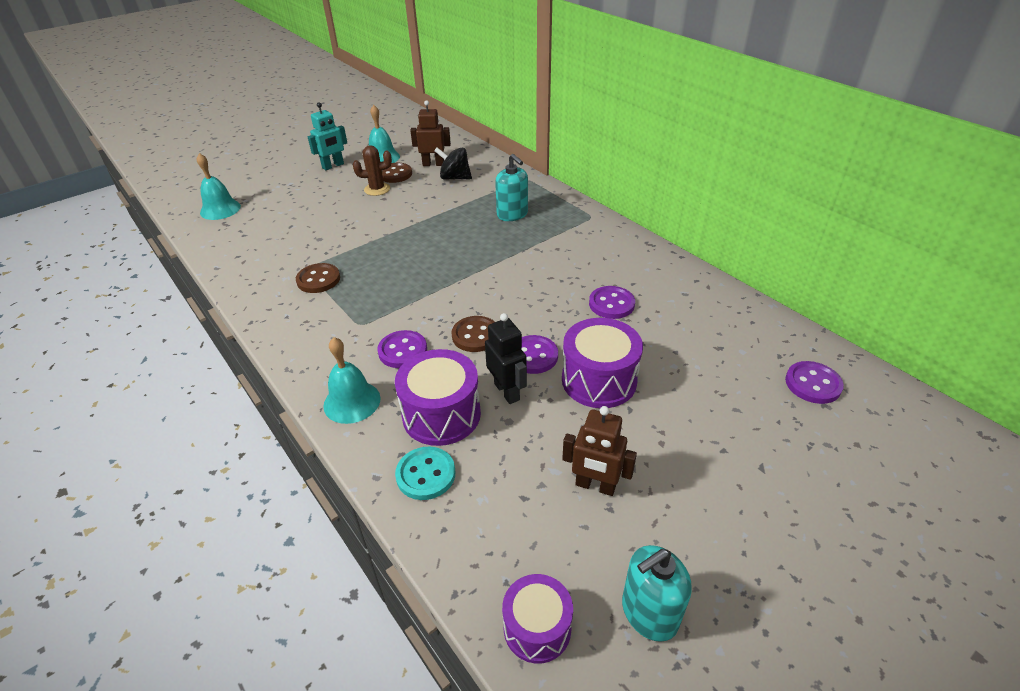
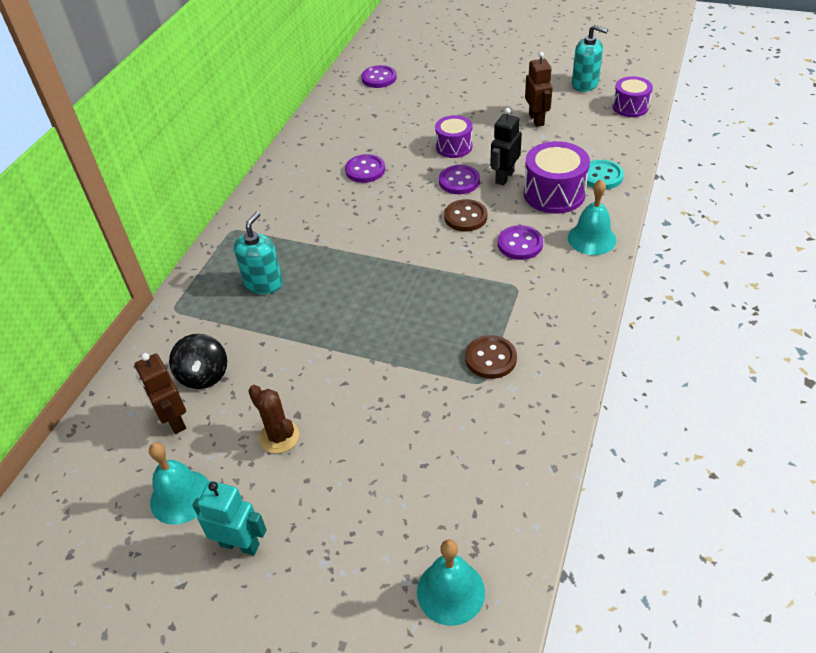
camera: 120 degrees left, 5 degrees up
(395, 174) = (226, 445): brown button -> none
(599, 380) = (454, 147): purple drum -> purple drum, size x0.65

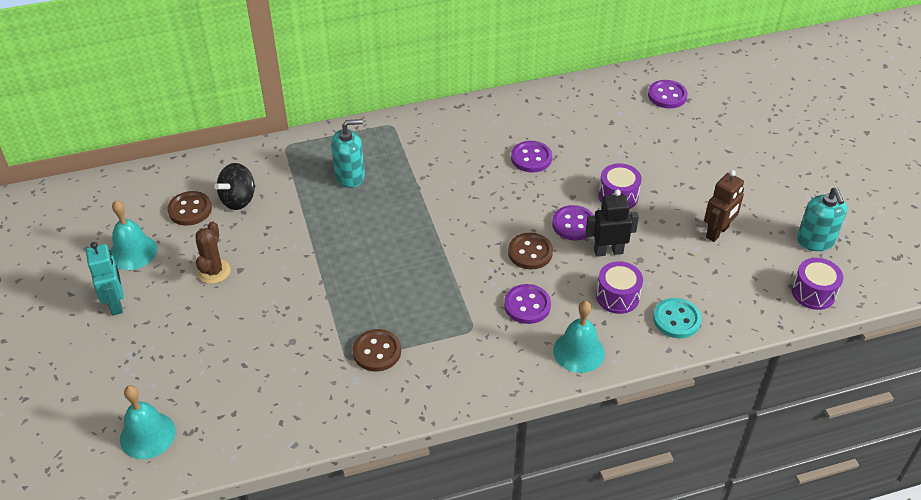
camera: 50 degrees right, 0 degrees up
(174, 420) = (190, 210): brown robot -> brown button
(554, 194) = (617, 297): purple drum -> purple drum, size x0.65

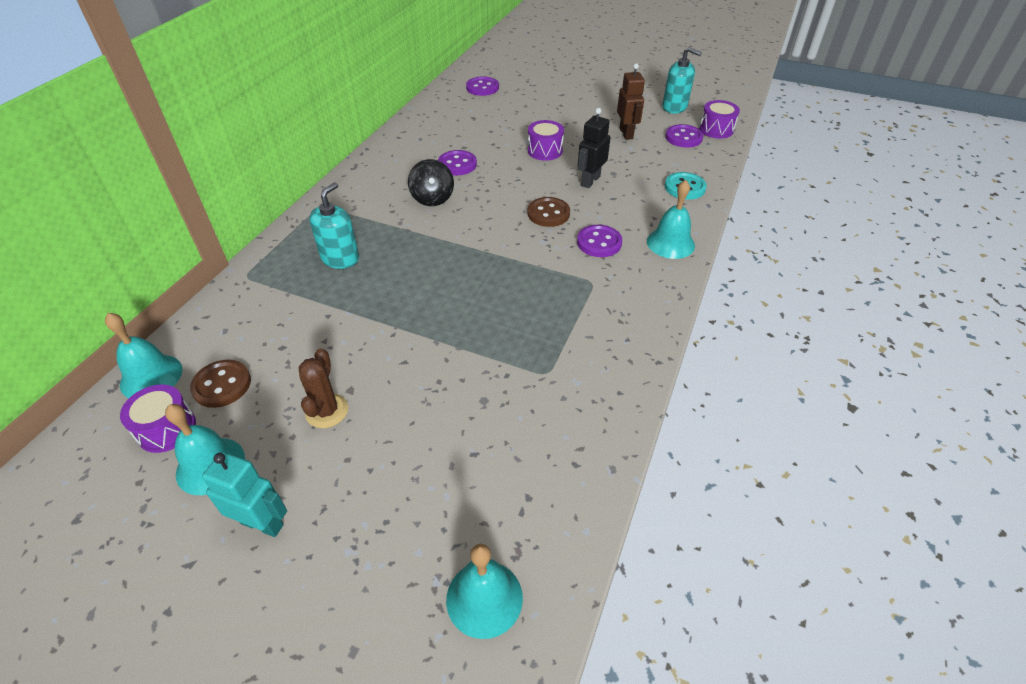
camera: 50 degrees left, 0 degrees up
(168, 175) = (151, 376): none -> turquoise bell
(213, 271) = (327, 411): brown cactus -> brown cactus turned 45 degrees clockwise
(238, 200) = (262, 342): black spinning top -> black spinning top (432, 198)
(377, 351) = (557, 350): brown button -> none
(573, 224) = (546, 181): purple button -> purple button (683, 137)
(617, 297) = (637, 199): purple drum -> purple drum (167, 429)

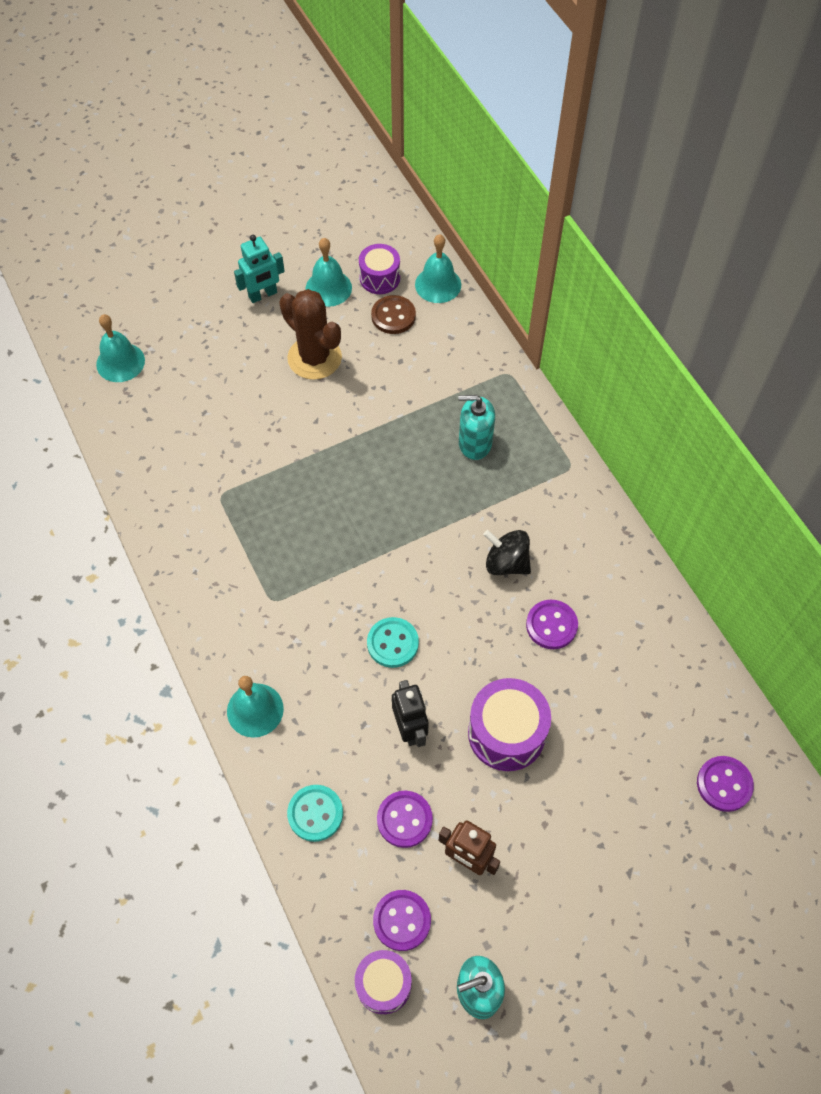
camera: 130 degrees right, 15 degrees up
(327, 411) = (314, 358): brown cactus -> brown cactus, size x1.62
(340, 258) = (475, 443): turquoise soap dispenser -> turquoise soap dispenser turned 120 degrees clockwise
(545, 151) = (506, 733): purple drum -> purple drum, size x1.55
(548, 213) = (392, 643): brown button -> turquoise button
(599, 242) = (313, 650): purple button -> purple button (404, 819)

